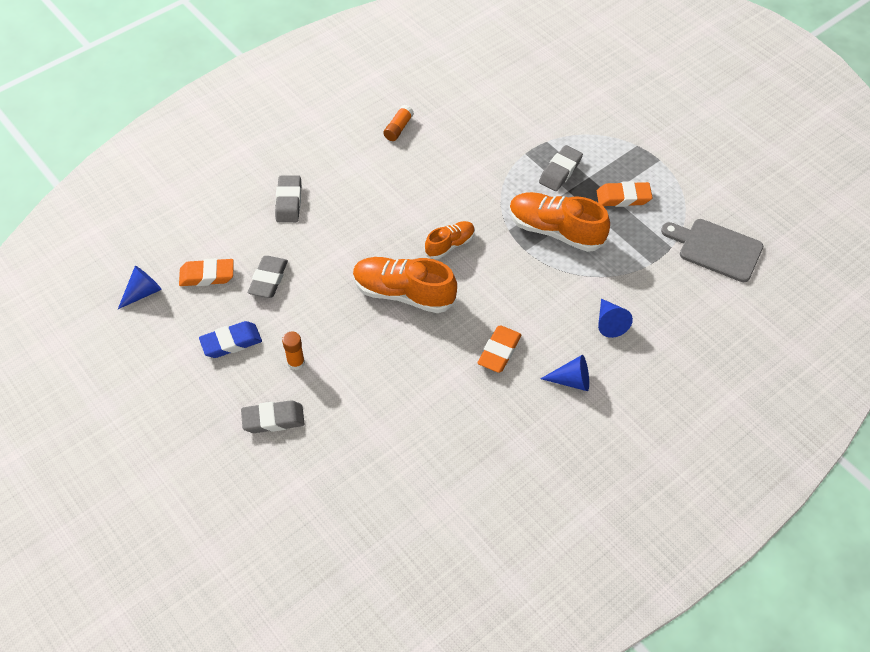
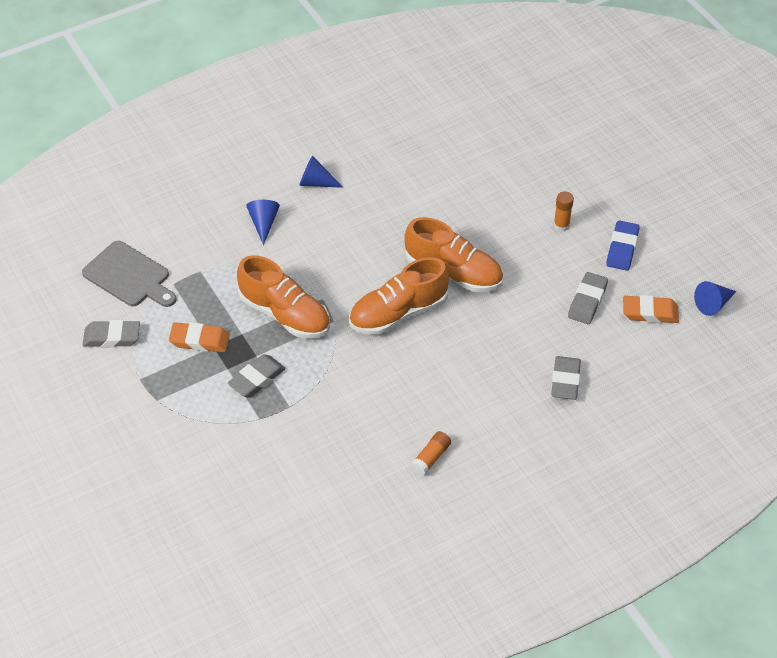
camera: 170 degrees left, 5 degrees down
(231, 342) = (622, 249): blue eraser -> blue eraser turned 60 degrees counterclockwise
(273, 419) = (582, 184): grey eraser -> grey eraser (112, 337)
(450, 245) = (398, 313): orange shoe -> orange shoe, size x1.76
(499, 351) = (373, 212): orange eraser -> none

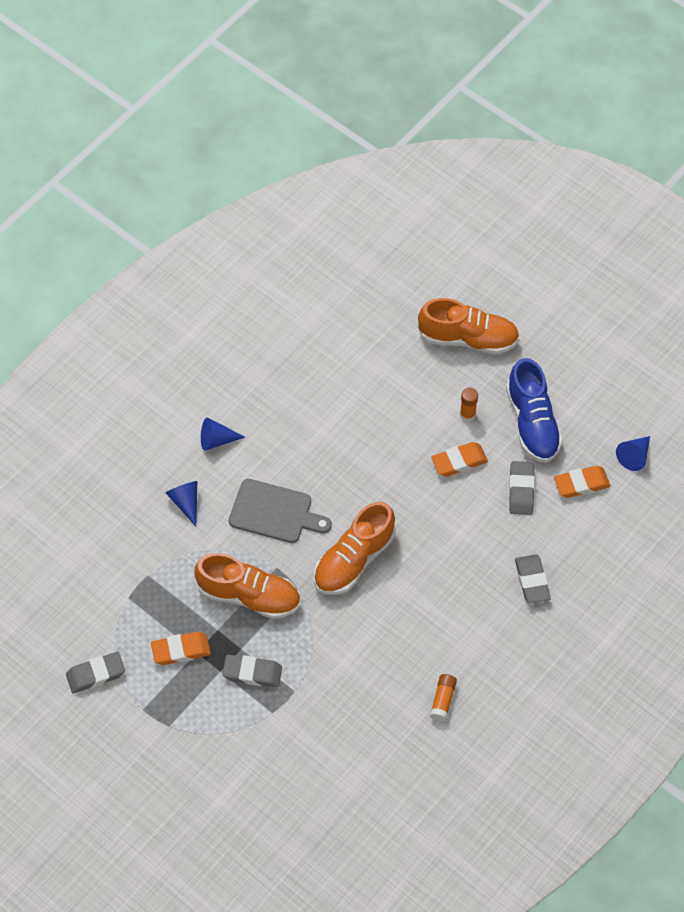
camera: 20 degrees left, 10 degrees up
(129, 276) = (81, 603): grey cutting board -> grey cutting board (274, 512)
(257, 379) = (252, 673): grey eraser -> grey eraser turned 75 degrees clockwise
(453, 272) = (387, 498): orange shoe -> orange shoe (468, 338)
(536, 261) = (459, 461): none -> orange eraser
(622, 249) = (532, 422): blue eraser -> blue shoe

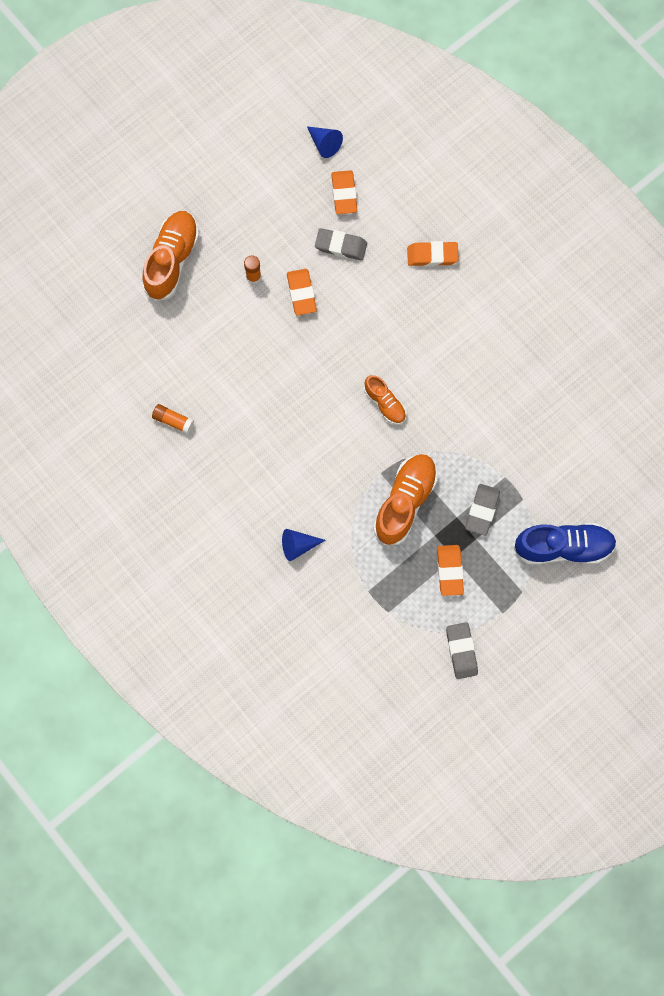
camera: 80 degrees left, 15 degrees up
(217, 440) = (236, 507): blue cone -> none
(274, 512) = (324, 466): grey cutting board -> none
(354, 559) = (385, 403): orange shoe -> orange shoe, size x0.57
(443, 700) = (533, 352): orange glue stick -> orange glue stick (173, 421)
(532, 422) = (273, 222): blue shoe -> blue shoe (563, 547)
(532, 581) = (432, 255): grey eraser -> orange eraser

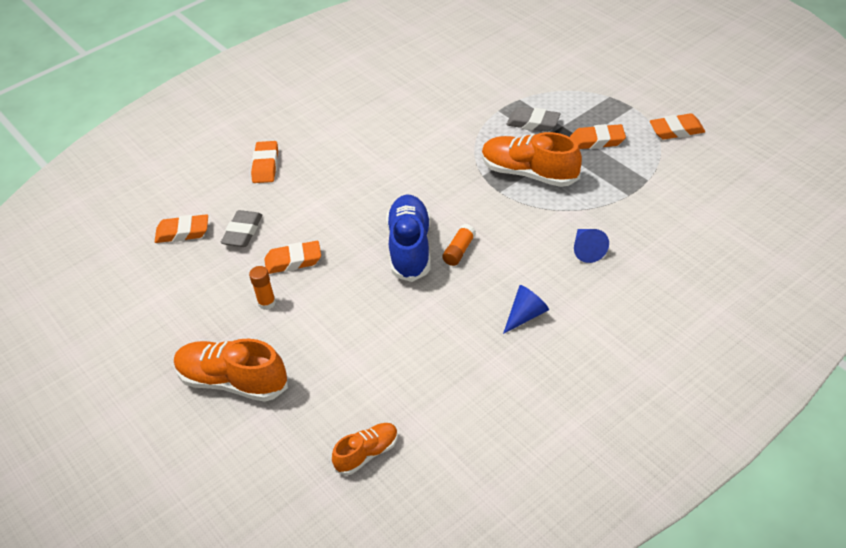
camera: 85 degrees left, 30 degrees down
(173, 421) = (443, 368): orange glue stick -> orange glue stick (459, 251)
(324, 144) = (119, 251): blue cone -> blue cone (526, 315)
(385, 403) = (423, 192): orange shoe -> orange shoe (367, 454)
(461, 651) = (676, 130): grey eraser -> orange eraser
(563, 547) = (563, 74): blue shoe -> blue shoe (410, 248)

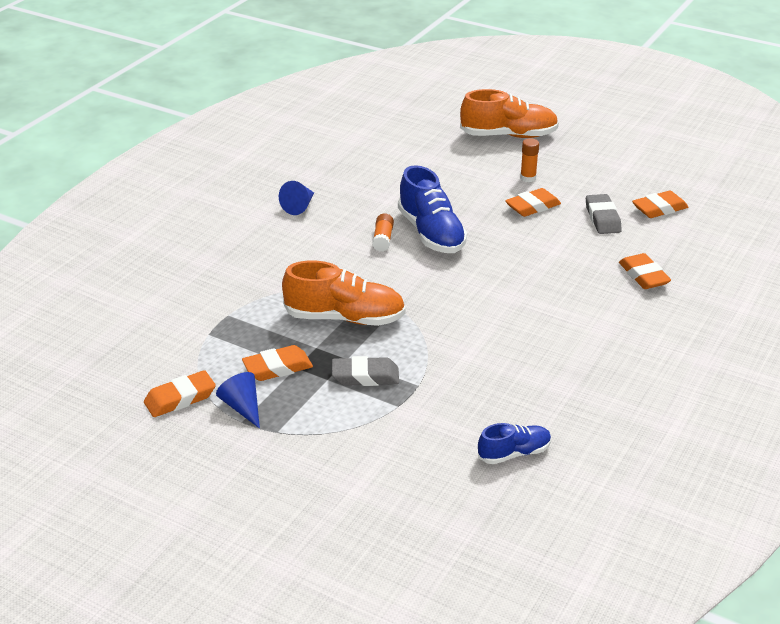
camera: 155 degrees right, 10 degrees down
(367, 454) = (381, 122): orange shoe -> none
(460, 59) = (514, 453): none -> blue shoe
(587, 250) = (259, 260): blue cone -> blue cone (242, 407)

